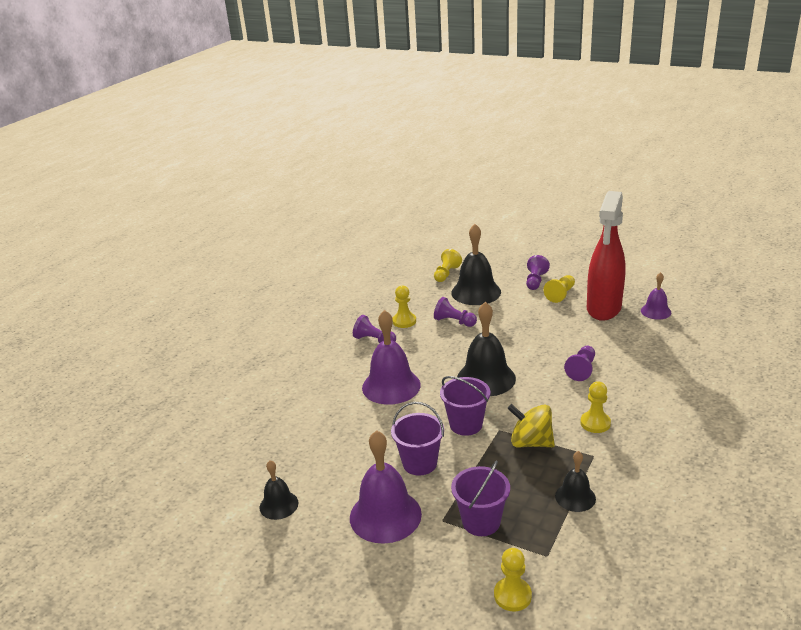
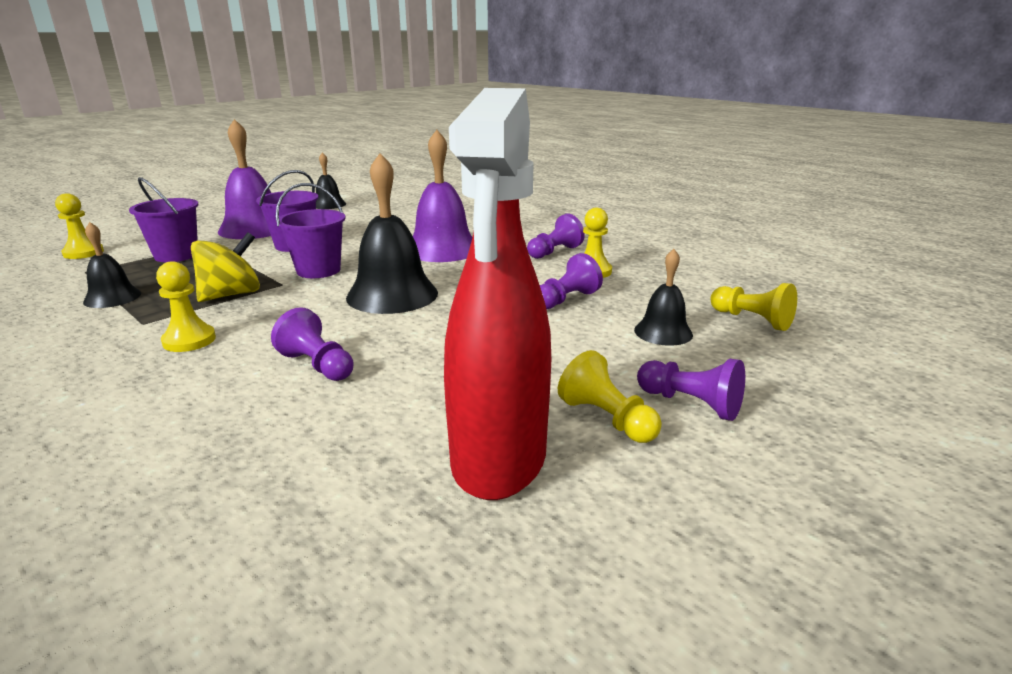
camera: 105 degrees right, 5 degrees down
(476, 292) = (663, 332): black bell -> black bell, size x0.56
(603, 309) = (498, 459): red spray bottle -> red spray bottle turned 120 degrees counterclockwise
(655, 311) = (416, 552): purple bell -> none

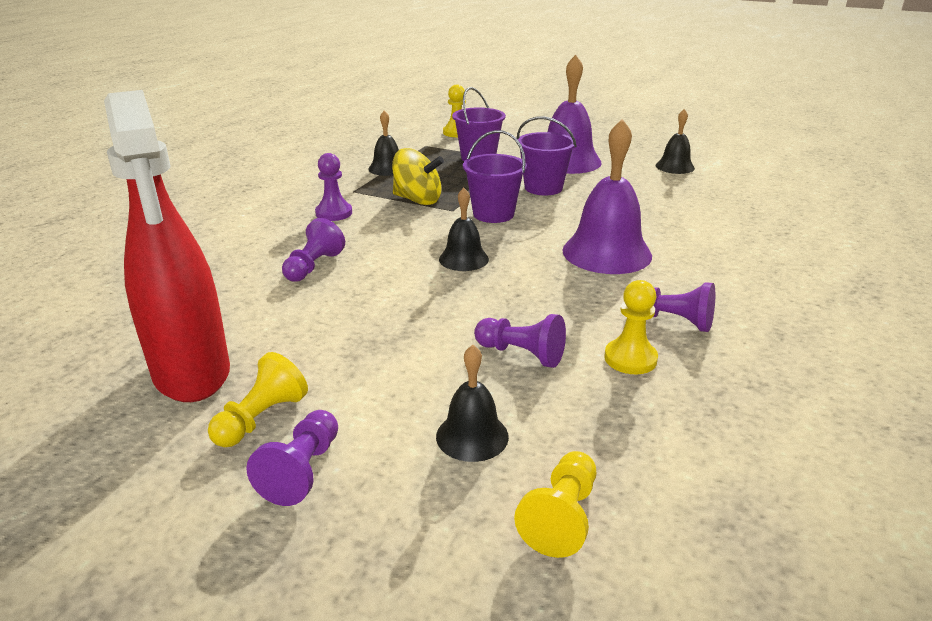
camera: 70 degrees right, 5 degrees up
(189, 340) = (334, 213): yellow pawn -> purple pawn
(392, 295) = (463, 259): black bell -> black bell, size x0.56
(498, 459) = (192, 373): red spray bottle -> red spray bottle turned 105 degrees counterclockwise

